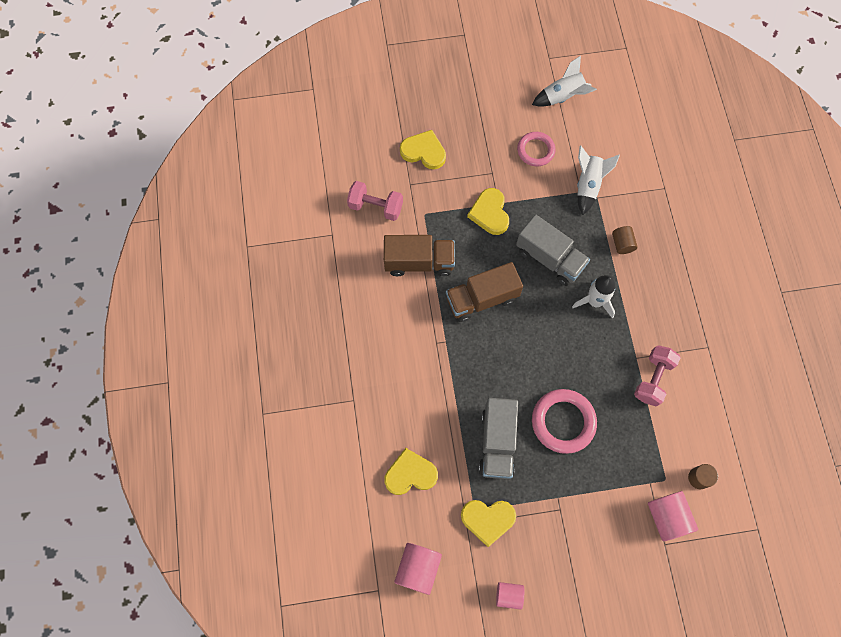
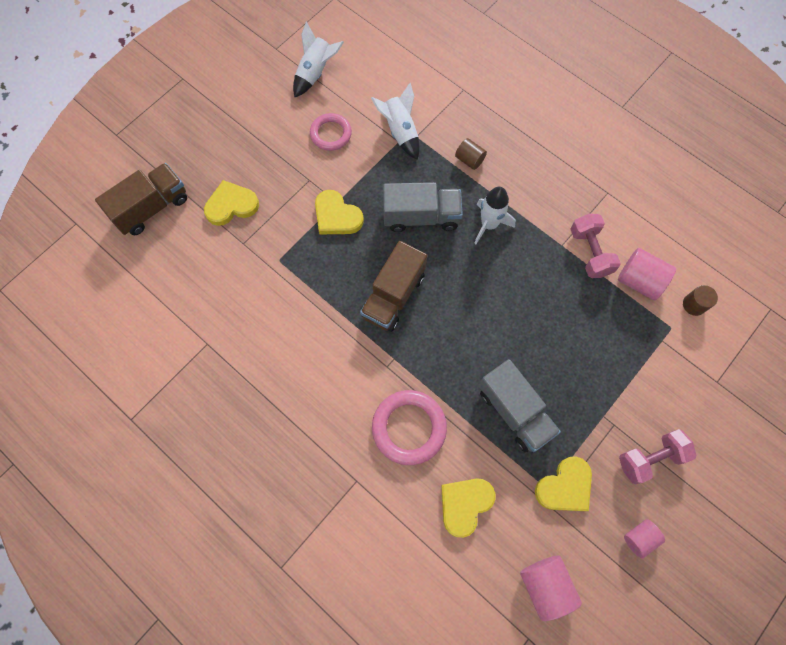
camera: 40 degrees left, 0 degrees up
(375, 207) = (228, 287): pink dumbbell -> pink dumbbell (650, 458)
(419, 262) = (310, 306): brown truck -> brown truck (151, 208)
(563, 422) = (552, 347): pink ring -> pink ring (409, 428)
(667, 517) = (699, 358): pink cylinder -> pink cylinder (639, 281)

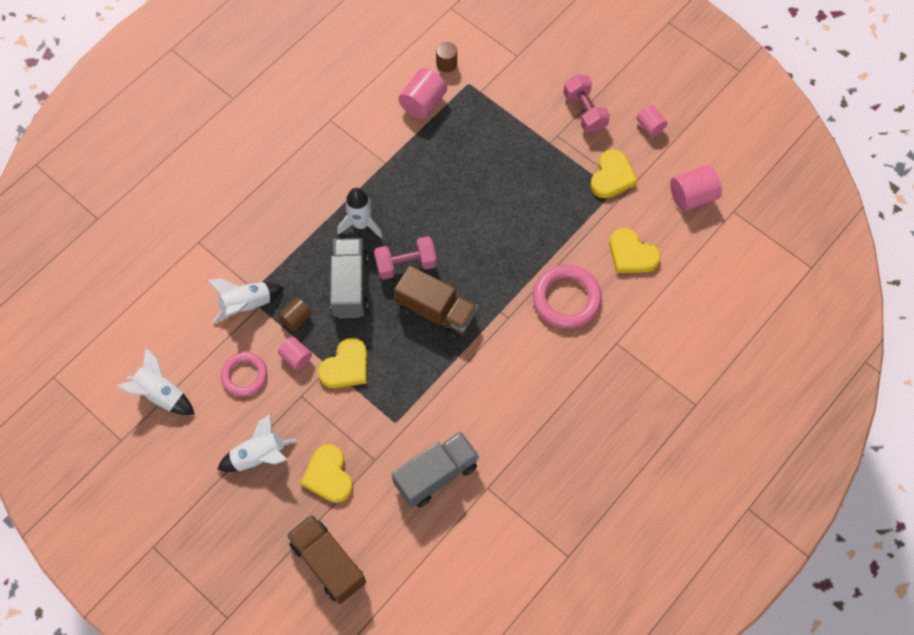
camera: 90 degrees left, 5 degrees down
(254, 150) = (259, 456): none -> white rocket
(347, 174) = (296, 357): none -> pink cylinder
(469, 160) = (286, 239): brown cylinder -> brown cylinder (296, 319)
(514, 411) = (548, 212): grey truck -> grey truck (436, 475)
(565, 487) = (612, 176): yellow heart -> yellow heart turned 60 degrees clockwise
(590, 252) = (393, 140): pink dumbbell -> pink dumbbell (406, 264)

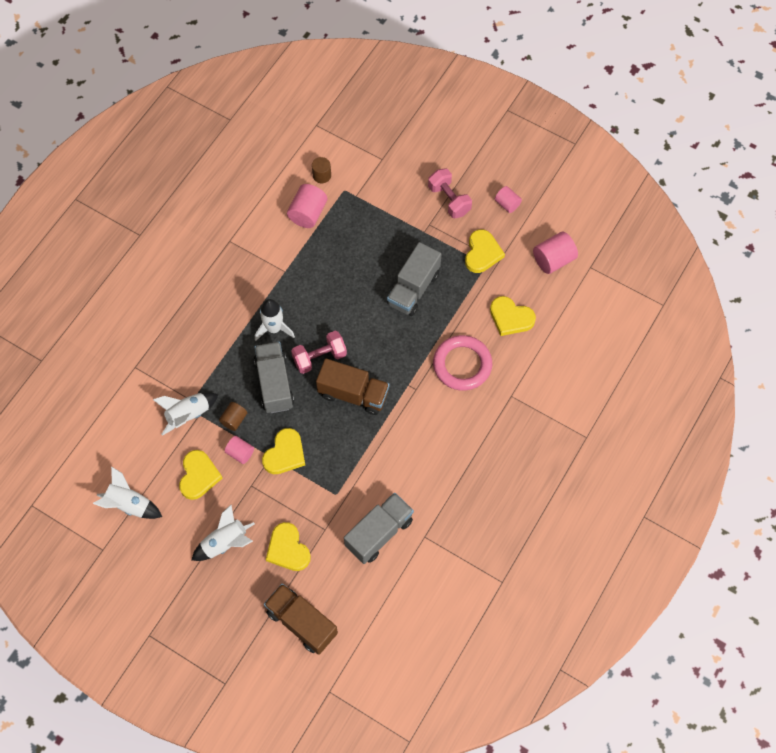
camera: 10 degrees left, 0 degrees up
(244, 375) = (198, 476): pink ring -> yellow heart
(526, 204) = (413, 289): none -> grey truck

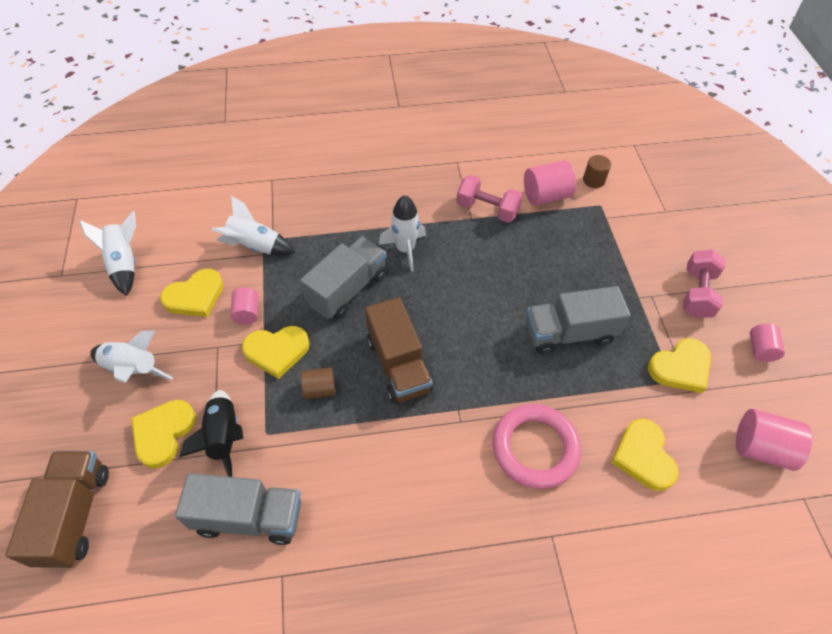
camera: 50 degrees right, 10 degrees down
(234, 420) = (280, 283): brown cylinder -> brown cylinder (320, 389)
(319, 357) = (411, 306): pink dumbbell -> pink dumbbell (487, 209)
(319, 518) = (224, 437): none -> black rocket

